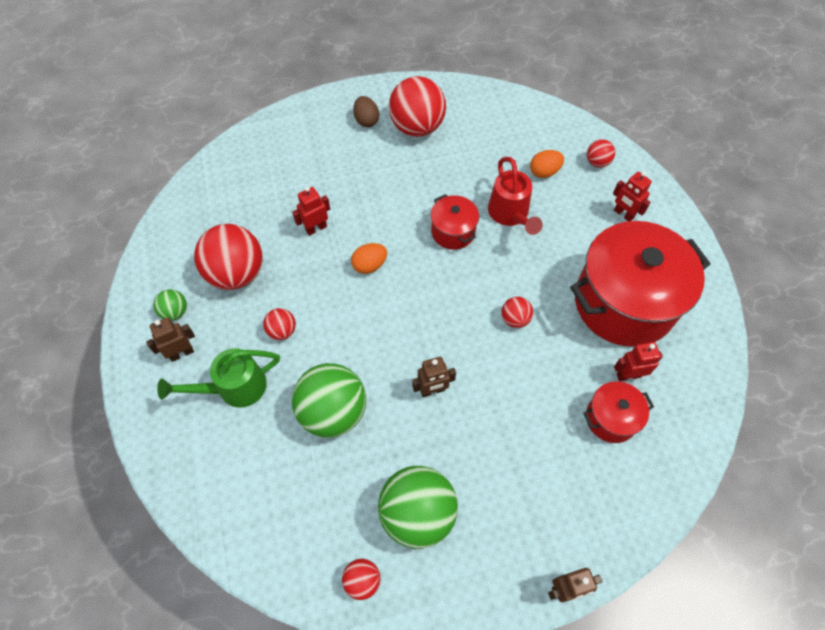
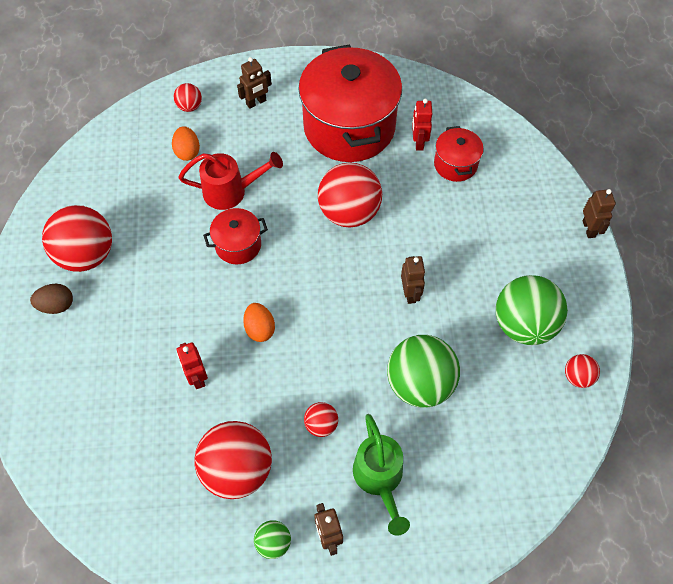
camera: 80 degrees left, 0 degrees up
(515, 319) = (349, 212): red ball -> red ball, size x2.11
(623, 214) = (256, 102): red robot -> brown robot

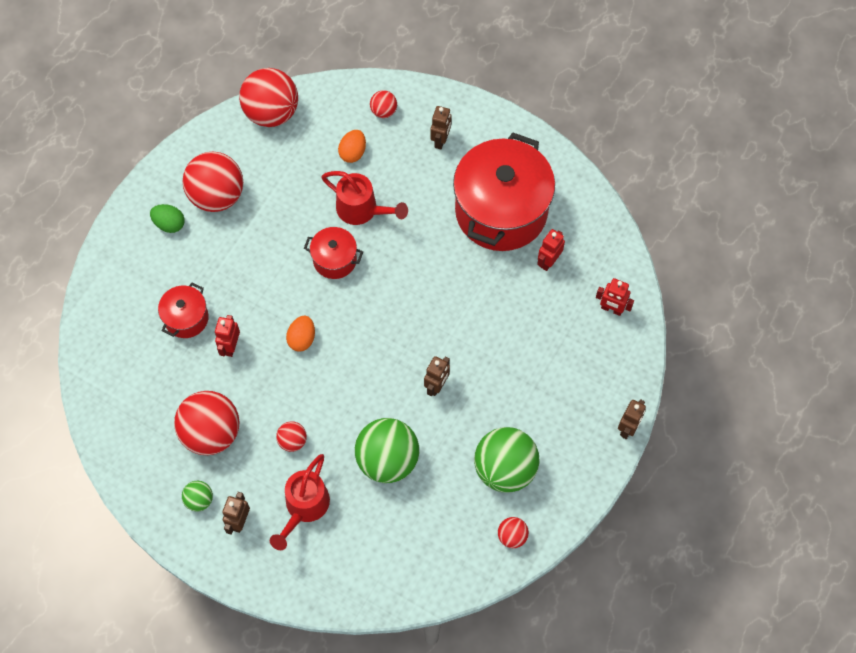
camera: 35 degrees right, 5 degrees up
(57, 305) = (169, 224): brown egg -> green egg
(256, 102) = (441, 140): brown robot -> brown robot turned 75 degrees counterclockwise
(349, 212) = (442, 287): red ball -> red ball (271, 112)
(379, 478) = (304, 507): green watering can -> red watering can
(455, 164) = (563, 301): red pot -> red pot (186, 318)
(497, 148) = (611, 309): none -> red robot

